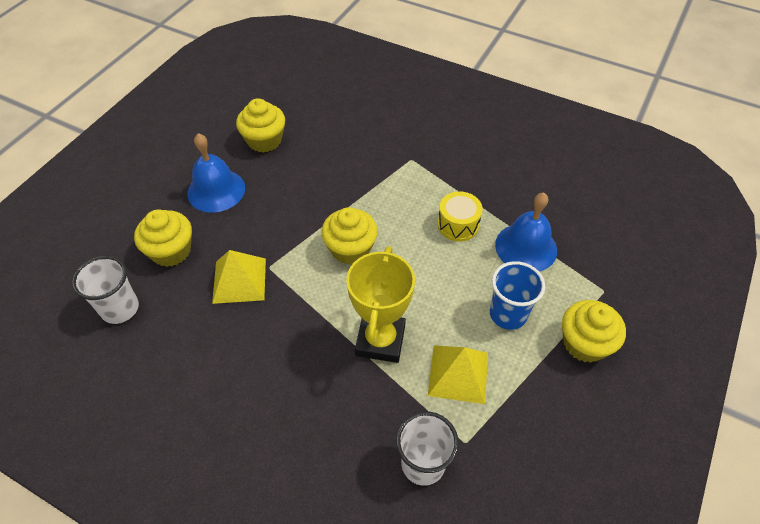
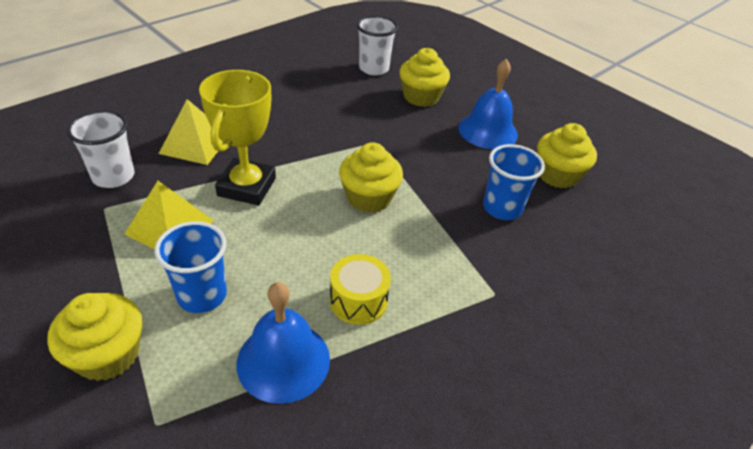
camera: 105 degrees right, 10 degrees down
(239, 280) = (368, 124): yellow pyramid -> yellow pyramid (195, 144)
(322, 167) = (502, 208): none -> blue cup
(380, 340) = (247, 187): yellow trophy -> yellow trophy turned 75 degrees clockwise

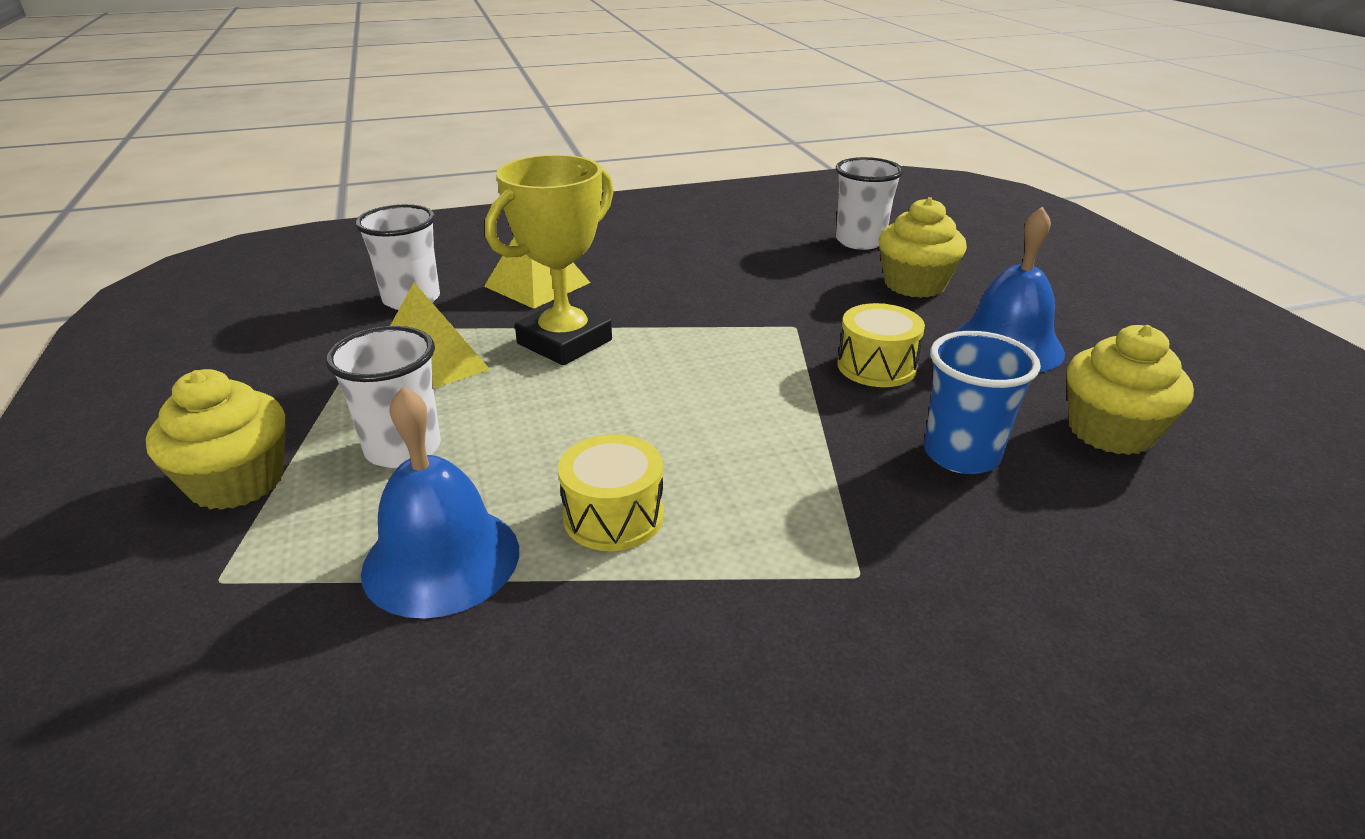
camera: 30 degrees right, 10 degrees down
(202, 295) = (403, 449): blue cup -> white cup
(369, 197) = (733, 390): yellow cupcake -> none
(433, 161) = (876, 366): none -> yellow drum

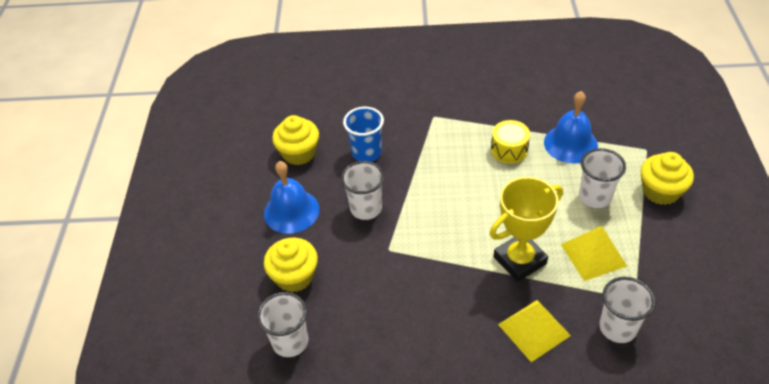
camera: 160 degrees left, 15 degrees up
(876, 366) = (366, 208): yellow drum -> white cup

